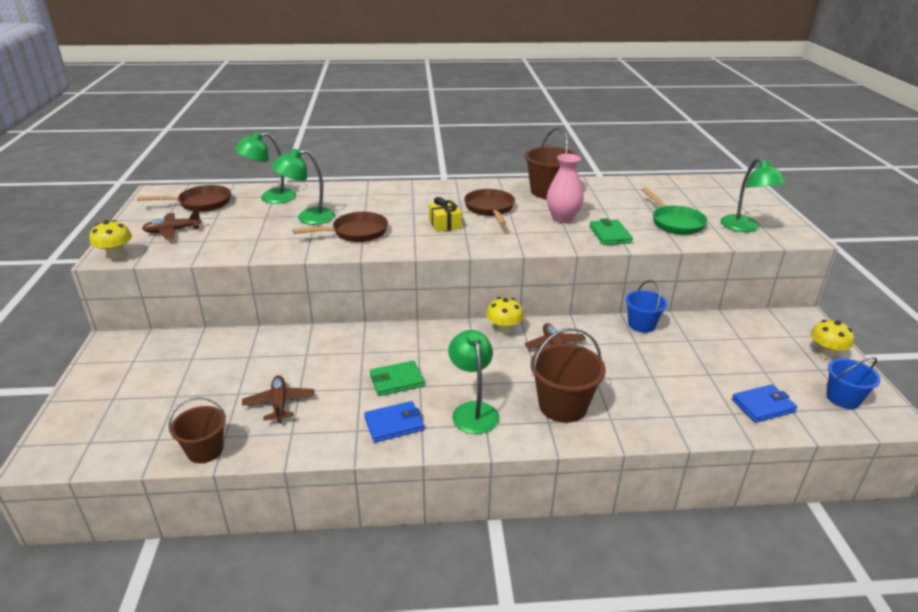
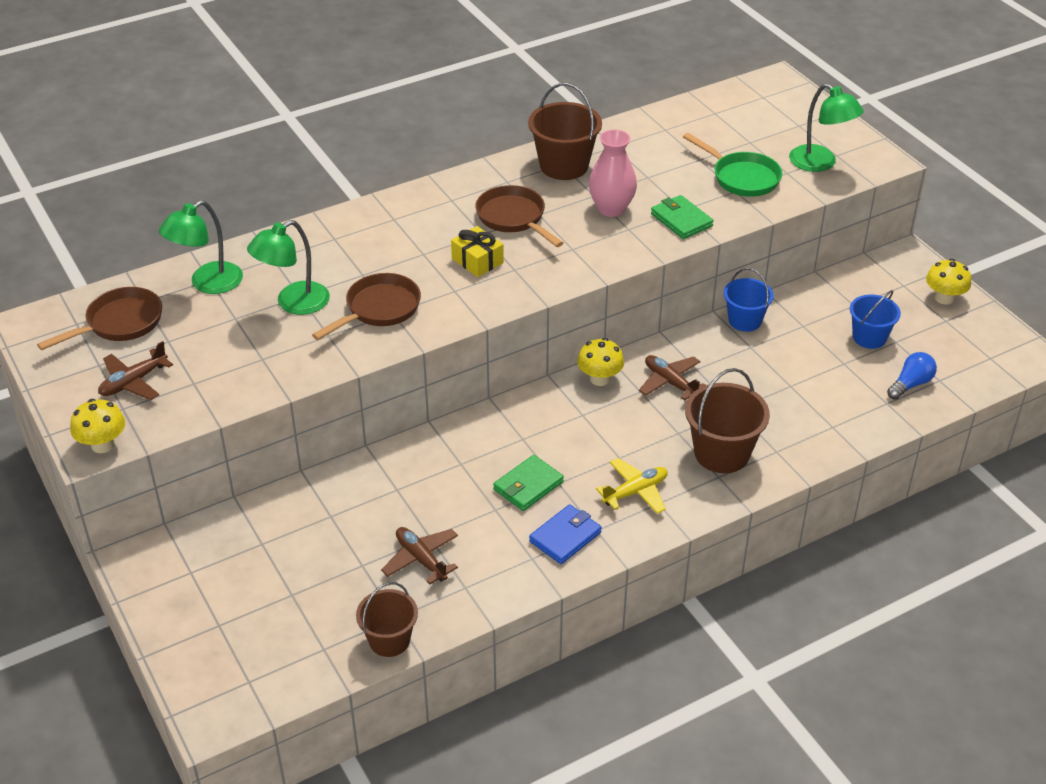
camera: 25 degrees left, 10 degrees up
(473, 410) = (635, 492): green lamp -> yellow plane
(763, 406) = (910, 384): blue wallet -> blue light bulb
(843, 398) = (978, 349): blue bucket -> blue bucket (869, 337)

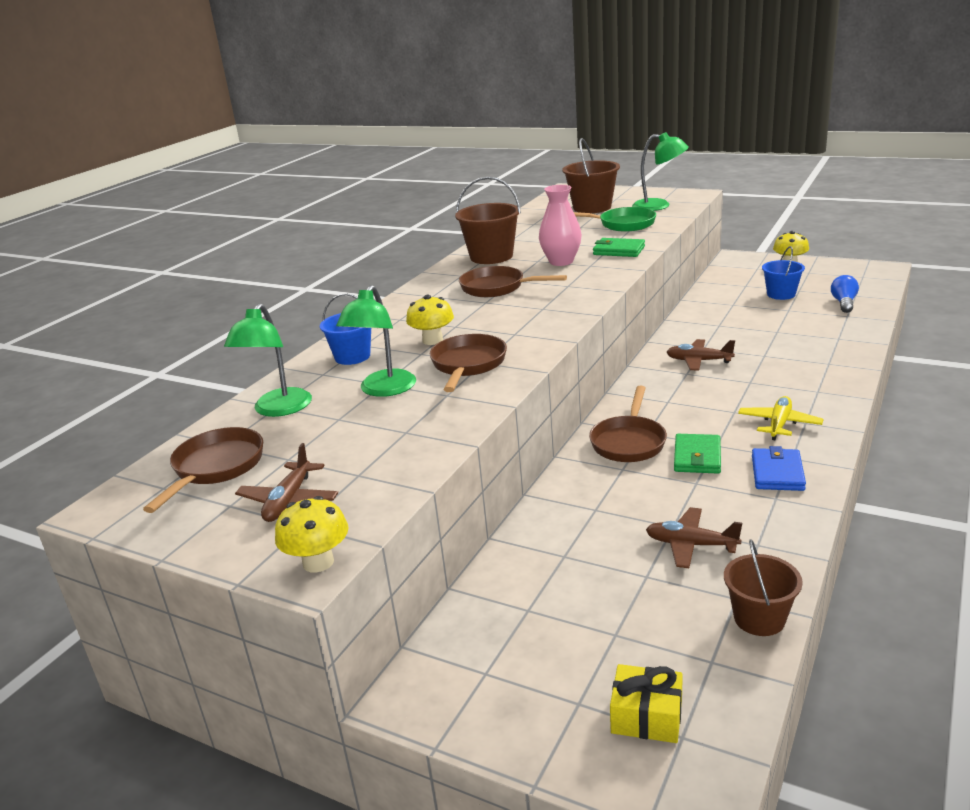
camera: 30 degrees left, 15 degrees down
(477, 261) = (506, 314): yellow gift -> yellow gift (646, 716)
(498, 439) = (629, 442): none -> brown pan
(599, 379) = (647, 379): yellow mushroom -> yellow mushroom (432, 340)
(722, 453) = (797, 379): brown bucket -> brown bucket (592, 207)
(745, 320) = (693, 316): blue bucket -> blue bucket (352, 357)

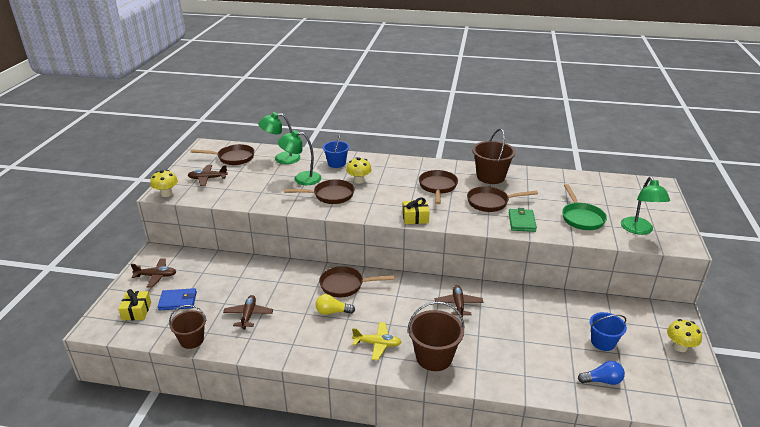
camera: 70 degrees right, 5 degrees up
(513, 689) = (156, 276): none -> brown plane
(561, 261) = (491, 202): pink vase -> brown pan
(578, 306) = (415, 218): none -> yellow gift
(592, 207) = (616, 200): brown bucket -> brown bucket (434, 357)
(697, 457) = (332, 312): green wallet -> yellow light bulb
(777, 473) = (319, 344): blue wallet -> blue wallet (178, 301)

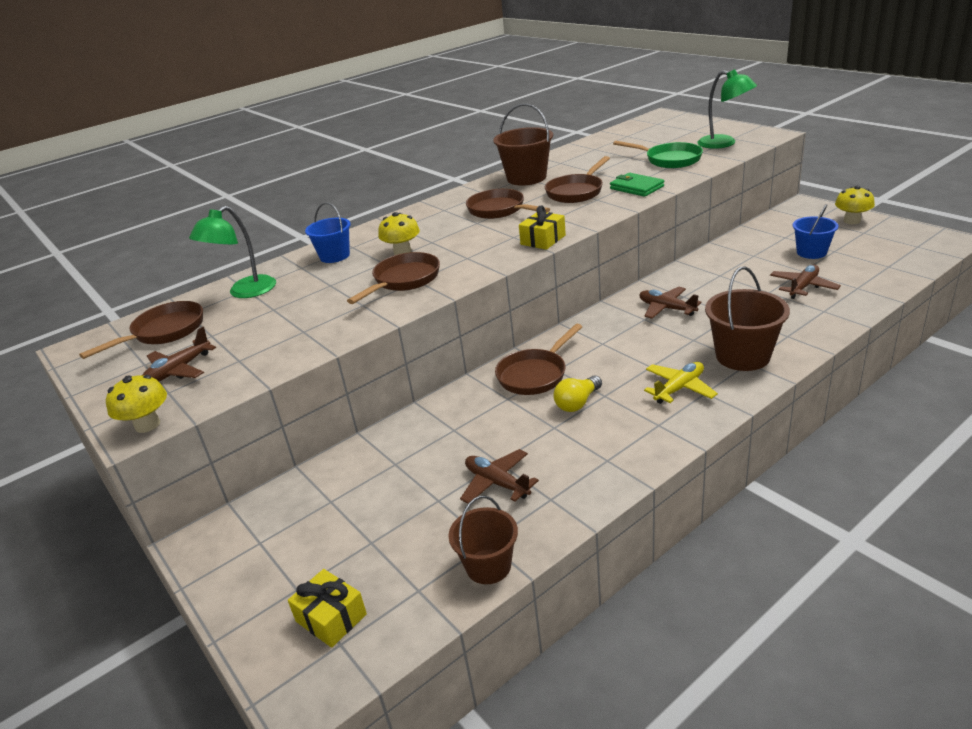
camera: 45 degrees left, 0 degrees up
(156, 276) = (265, 561): brown plane -> brown plane (803, 287)
(178, 301) = (368, 553): blue wallet -> none
(301, 178) = (325, 290): green lamp -> none
(602, 380) = (867, 273): blue light bulb -> none

